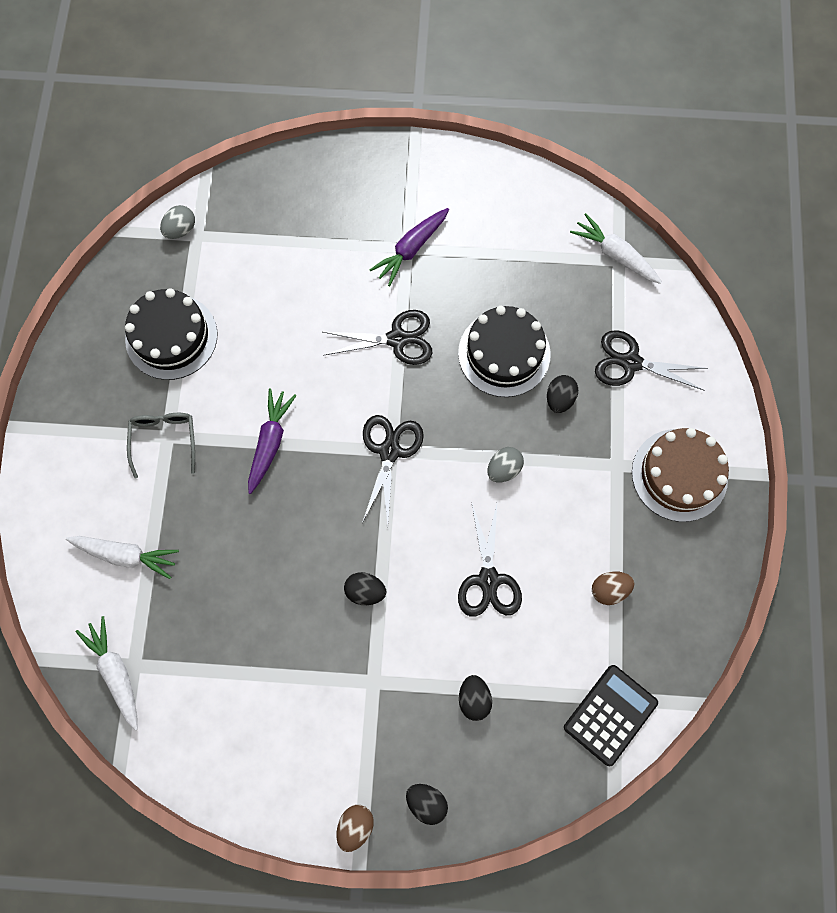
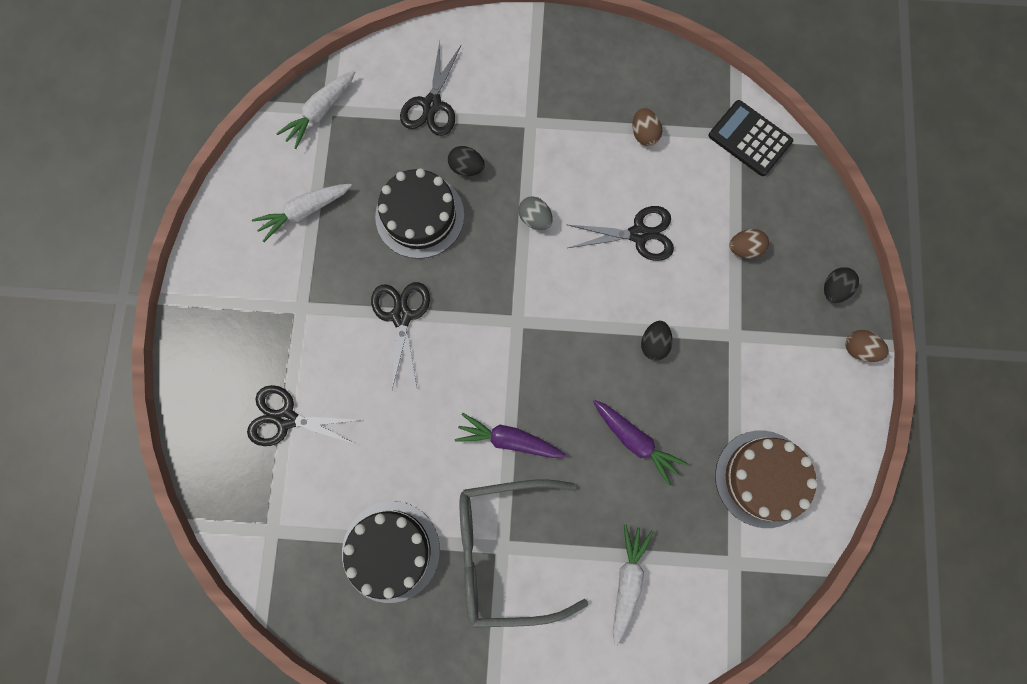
camera: 90 degrees left, 5 degrees up
(116, 672) = (742, 580): white carrot -> white carrot (304, 212)
(164, 440) = (507, 550): grey glasses -> grey glasses, size x1.94
(181, 229) = (263, 549): grey egg -> none
(389, 451) = (518, 322): black scissors -> black scissors (286, 418)
(411, 249) = (303, 303): purple carrot -> purple carrot (635, 441)
(474, 698) = (744, 248): black egg -> brown egg
(679, 475) = (539, 71): brown cake -> brown cake (763, 478)

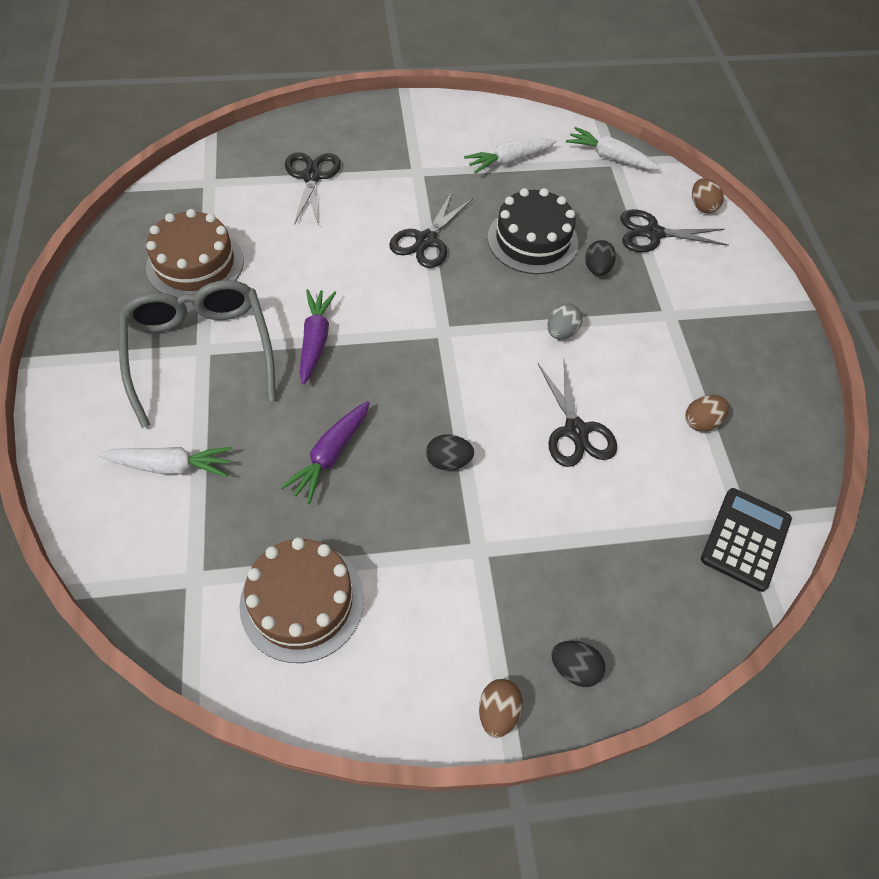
camera: 75 degrees right, 20 degrees down
(304, 212) = (509, 161): white carrot -> white carrot turned 75 degrees counterclockwise
(391, 551) = (195, 264): black cake -> brown cake
(401, 316) = (426, 240): black scissors -> black scissors turned 135 degrees clockwise
(744, 248) = (595, 548): brown egg -> brown egg (702, 206)

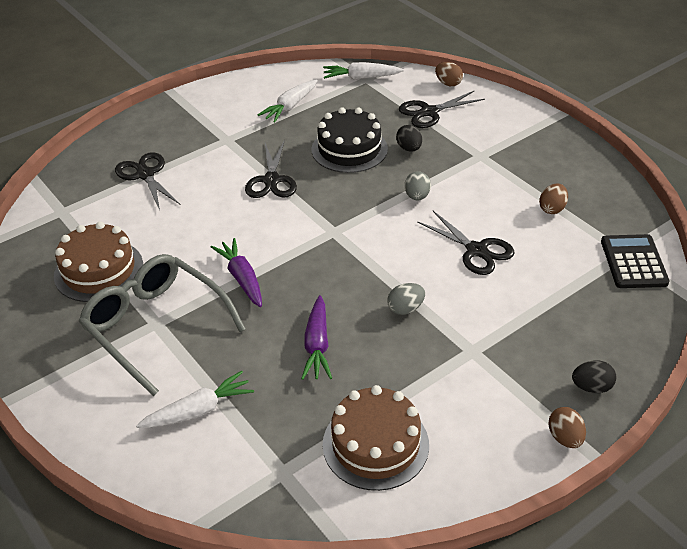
camera: 25 degrees left, 15 degrees down
(448, 461) = (405, 308): black egg -> grey egg

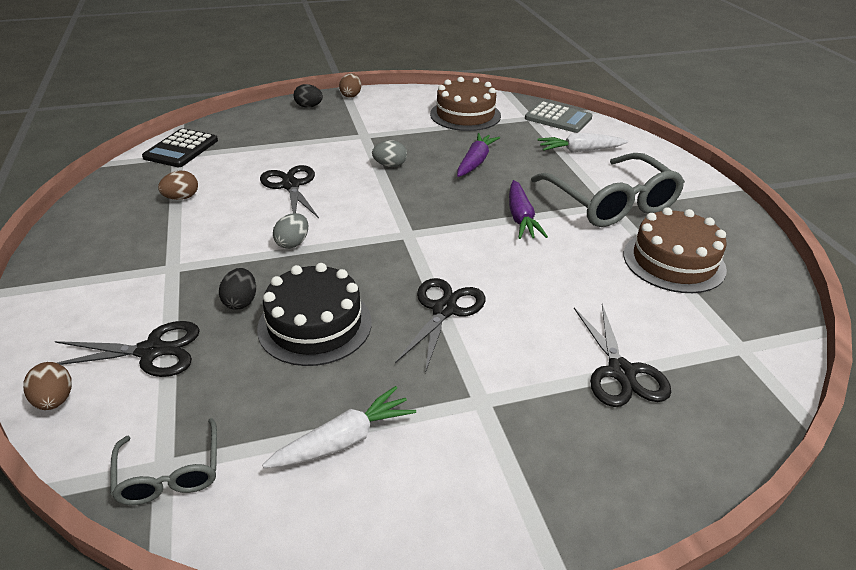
camera: 160 degrees left, 5 degrees down
(240, 485) = (558, 118): none -> grey calculator
(360, 77) = (170, 473): white carrot -> grey glasses

